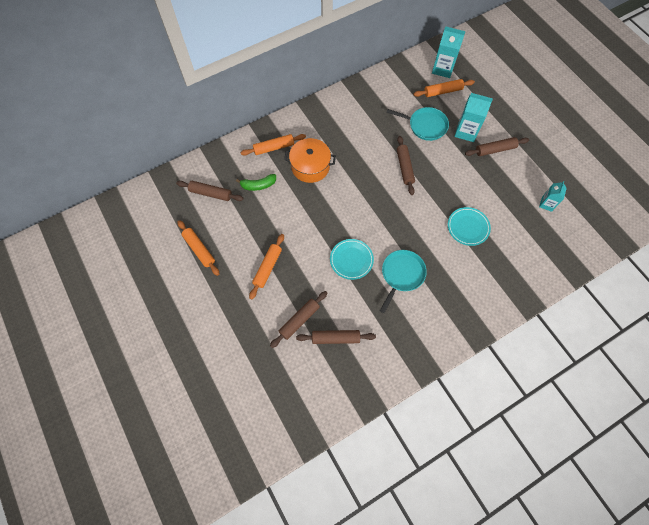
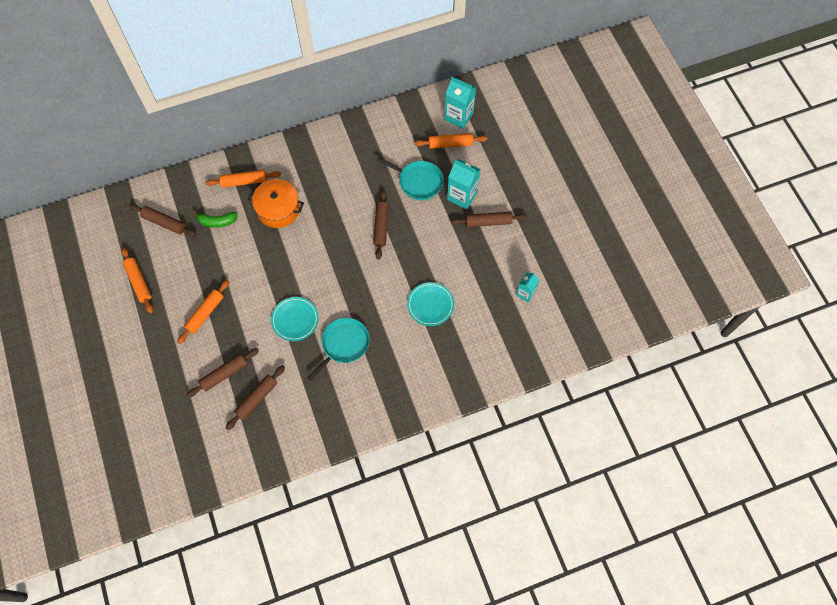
camera: 10 degrees right, 0 degrees up
(335, 338) = (256, 399): brown rolling pin -> brown rolling pin turned 60 degrees counterclockwise

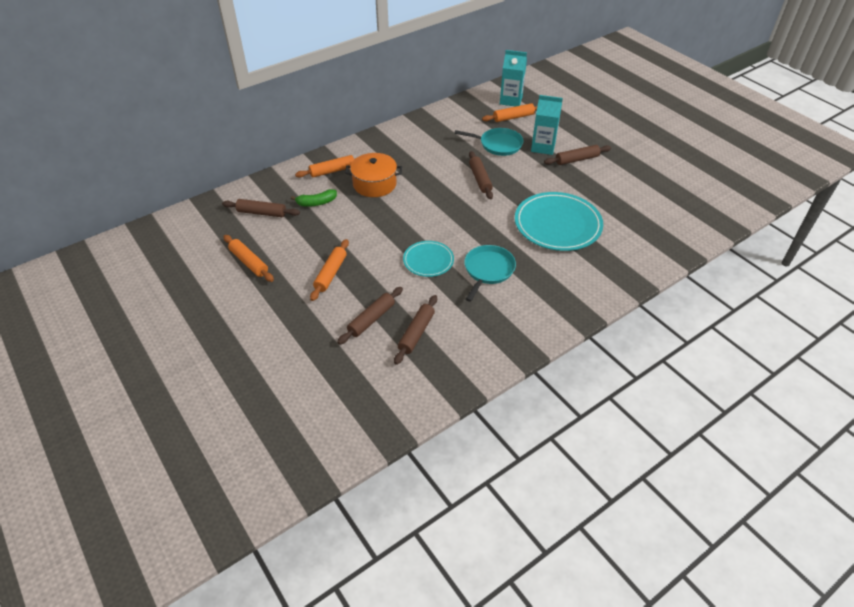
camera: 15 degrees left, 20 degrees down
(430, 305) = (557, 224): turquoise plate -> turquoise plate, size x1.81
(525, 293) = (641, 200): turquoise carton -> none

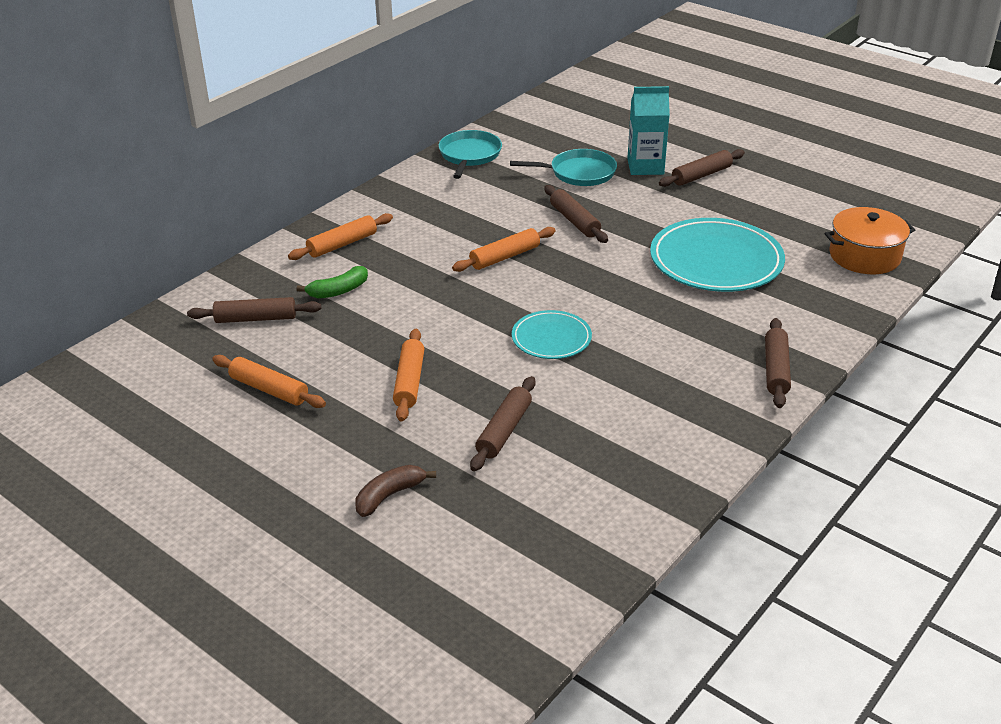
camera: 15 degrees left, 10 degrees down
(286, 348) = (389, 495): none -> brown banana
(374, 184) = (418, 252): orange pot -> orange pot (864, 256)
(416, 333) = (581, 436): brown rolling pin -> brown rolling pin (775, 370)
(488, 270) = (646, 335): turquoise pan -> turquoise pan (469, 155)
(511, 100) = (568, 114): turquoise carton -> none
(513, 117) = (583, 135): orange rolling pin -> orange rolling pin (504, 257)

